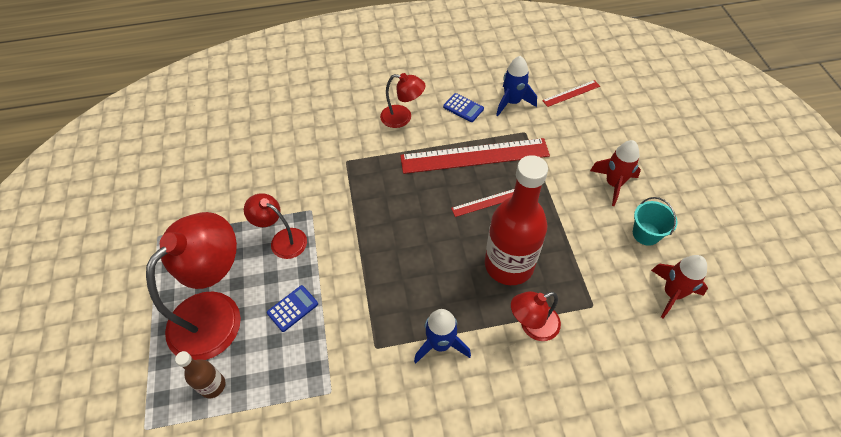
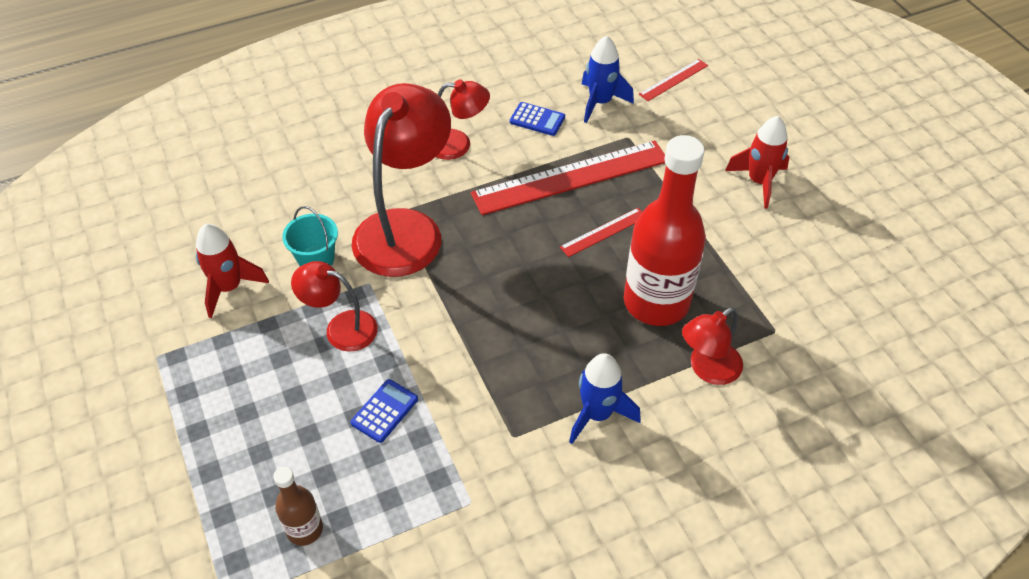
camera: 15 degrees left, 5 degrees down
(216, 312) = (277, 438): red lamp -> red lamp (405, 228)
(646, 234) = (815, 234): turquoise bucket -> turquoise bucket (316, 259)
(672, 293) = (866, 298): red rocket -> red rocket (229, 288)

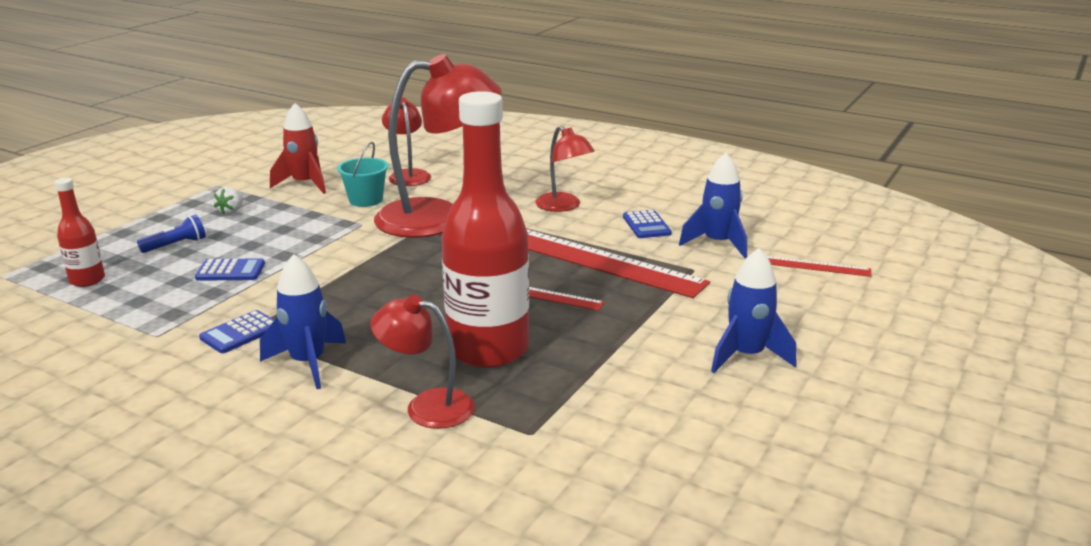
camera: 55 degrees right, 25 degrees down
(242, 367) = (231, 212): none -> white strawberry
(285, 435) = (176, 245): none -> blue flashlight
(304, 529) = (87, 280): brown bottle -> red bottle
(341, 328) = (303, 229): red lamp -> red lamp (408, 175)
(513, 441) = (240, 333): none -> blue calculator
(759, 182) = (746, 356): red rocket -> blue rocket

